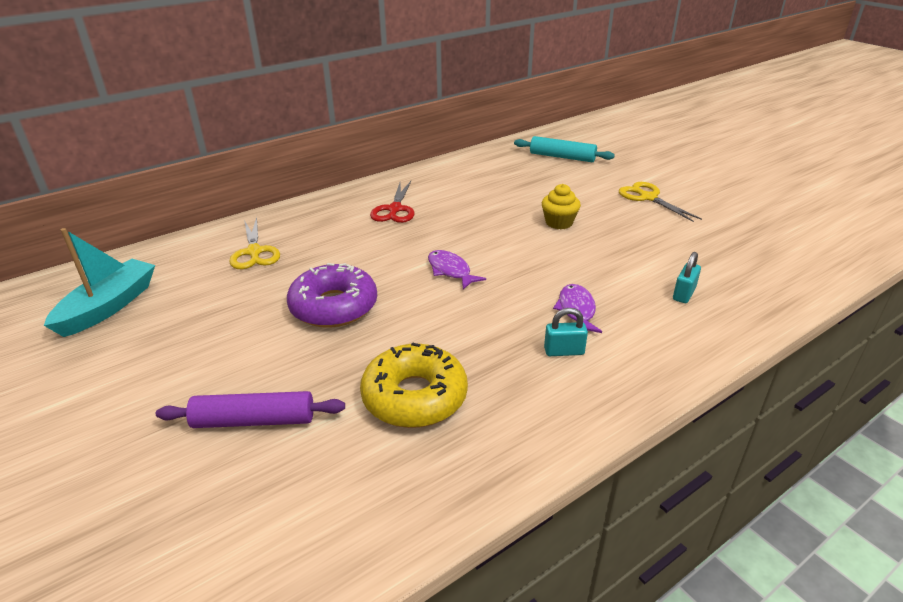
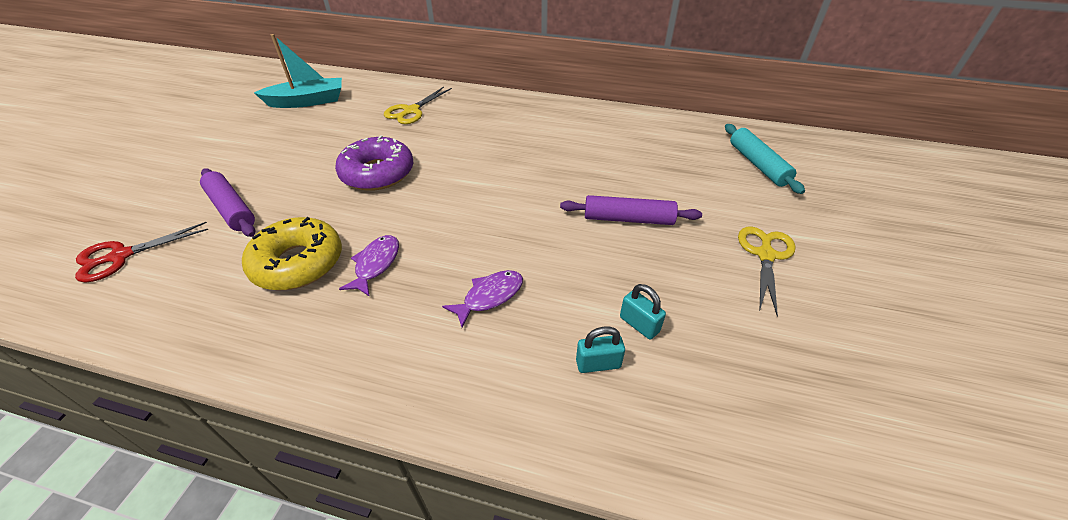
camera: 50 degrees right, 10 degrees up
(395, 209) = (535, 131): red scissors -> red scissors (121, 256)
(450, 271) = (477, 199): purple fish -> purple fish (376, 264)
(559, 222) = (628, 219): yellow cupcake -> purple rolling pin
(564, 351) = (418, 317): turquoise padlock -> turquoise padlock (639, 324)

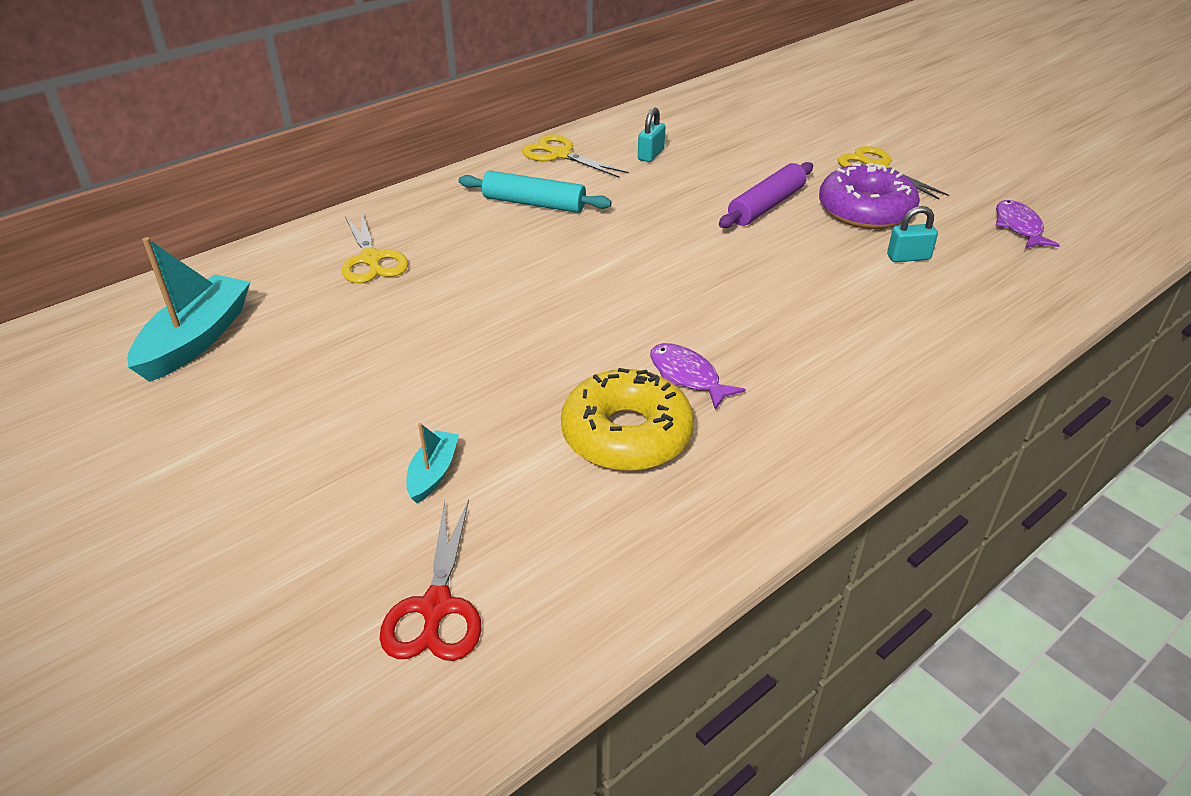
camera: 55 degrees left, 5 degrees down
(231, 209) = (433, 473): purple rolling pin -> turquoise boat
(377, 173) = (497, 327): purple donut -> purple donut (865, 210)
(490, 296) = (807, 320): purple fish -> purple fish (1018, 227)
(587, 116) = (560, 155): none -> yellow scissors
(598, 363) = (937, 294): turquoise padlock -> turquoise padlock (651, 155)
(758, 164) = (756, 114): turquoise rolling pin -> turquoise rolling pin (534, 203)

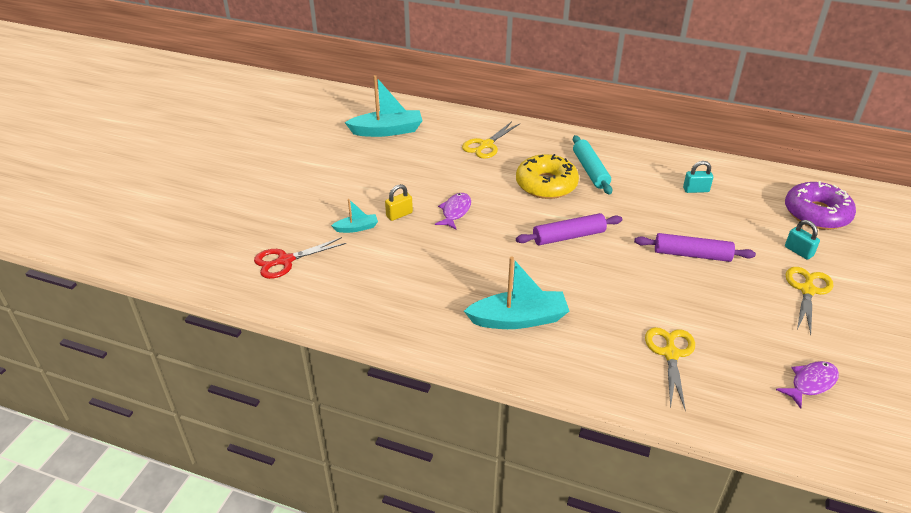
camera: 60 degrees right, 0 degrees up
(448, 410) = (399, 214): none -> yellow padlock
(560, 155) = (652, 158): yellow scissors -> yellow scissors (670, 354)
(626, 435) = (426, 274): yellow donut -> yellow donut (546, 184)
(656, 274) = (568, 236): none -> purple rolling pin
(687, 376) = (488, 278): purple fish -> purple fish (455, 211)
(795, 382) = (518, 319): none -> turquoise boat
(865, 210) = (740, 299): purple donut -> purple donut (816, 214)
(908, 257) = (701, 334): turquoise padlock -> turquoise padlock (798, 251)

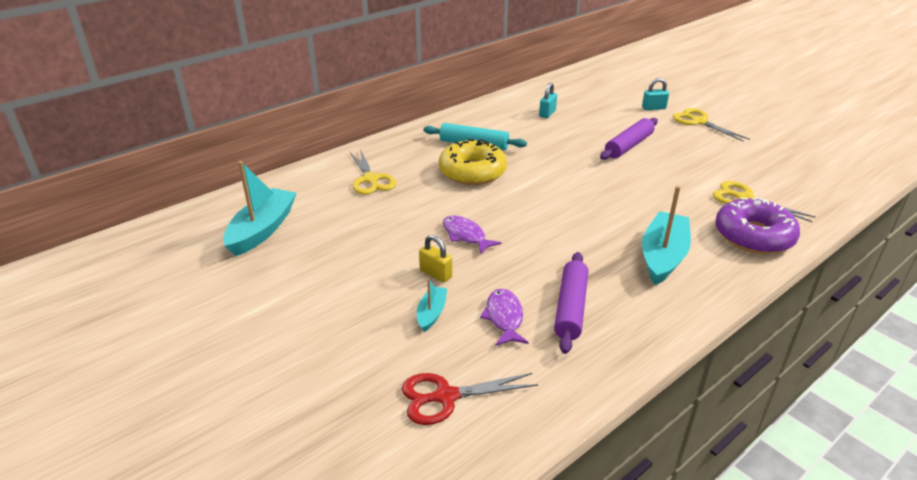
camera: 60 degrees left, 5 degrees down
(285, 261) = (446, 397): red scissors -> red scissors turned 75 degrees clockwise
(399, 214) = (436, 274): yellow padlock -> yellow padlock turned 45 degrees counterclockwise
(568, 236) = (561, 189): purple rolling pin -> purple rolling pin (571, 308)
(810, 383) = (798, 159): purple fish -> purple fish (504, 317)
(816, 214) = (616, 86): purple donut -> purple donut (753, 236)

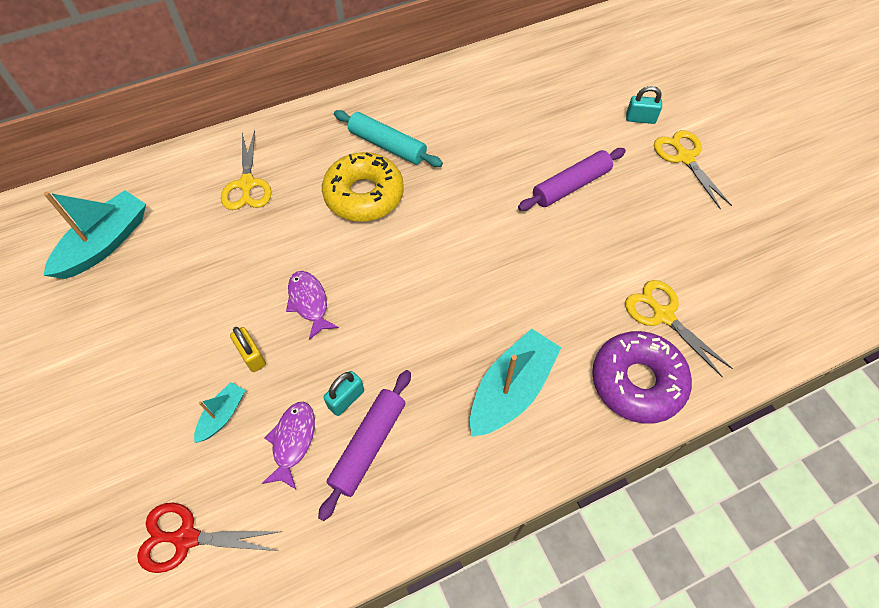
camera: 15 degrees right, 25 degrees up
(547, 113) = (501, 104): turquoise padlock -> turquoise padlock (346, 399)

